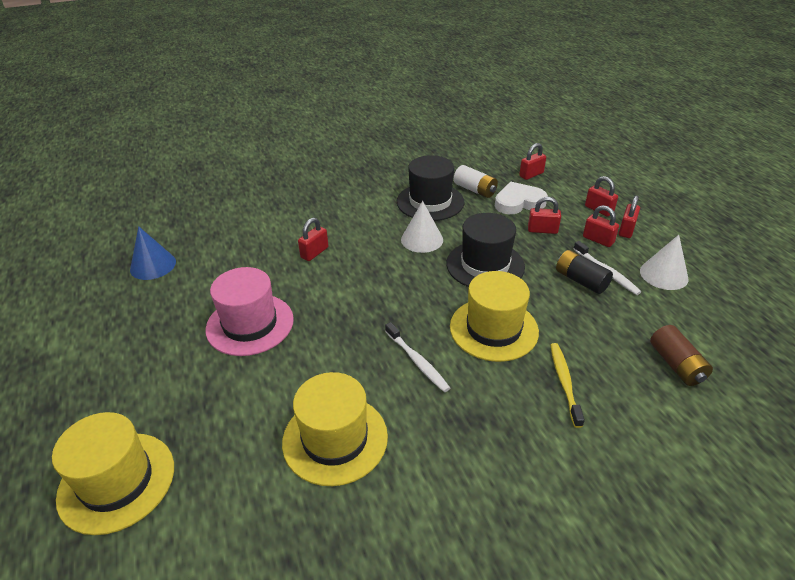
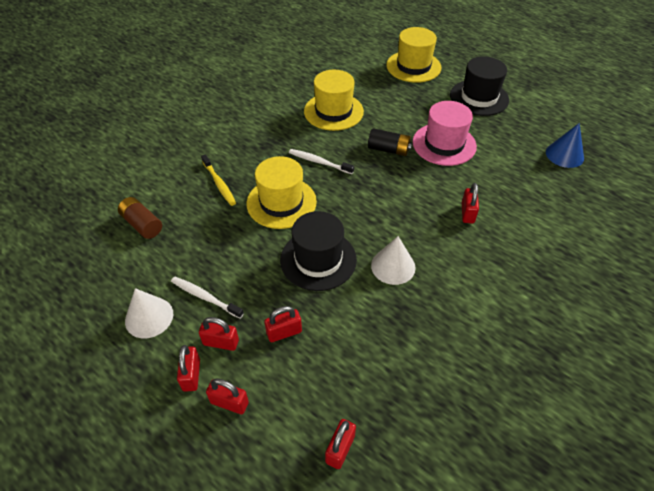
camera: 150 degrees right, 10 degrees up
(430, 202) = (426, 326): black hat -> black hat (479, 97)
(475, 190) = (392, 374): white battery -> none
(518, 202) = (329, 372): white heart -> none
(580, 280) = (227, 276): black battery -> black battery (388, 149)

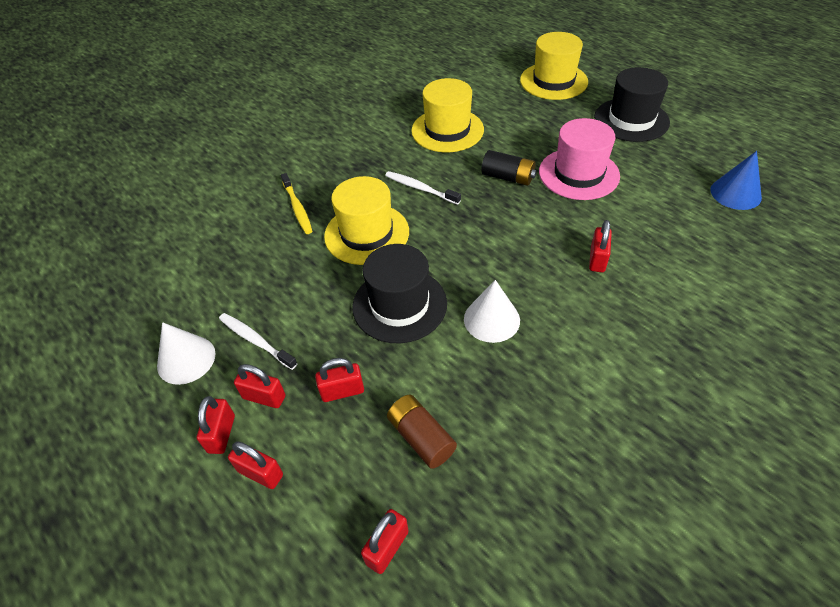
camera: 10 degrees right, 0 degrees up
(142, 224) = (200, 250): brown battery -> brown battery (421, 437)

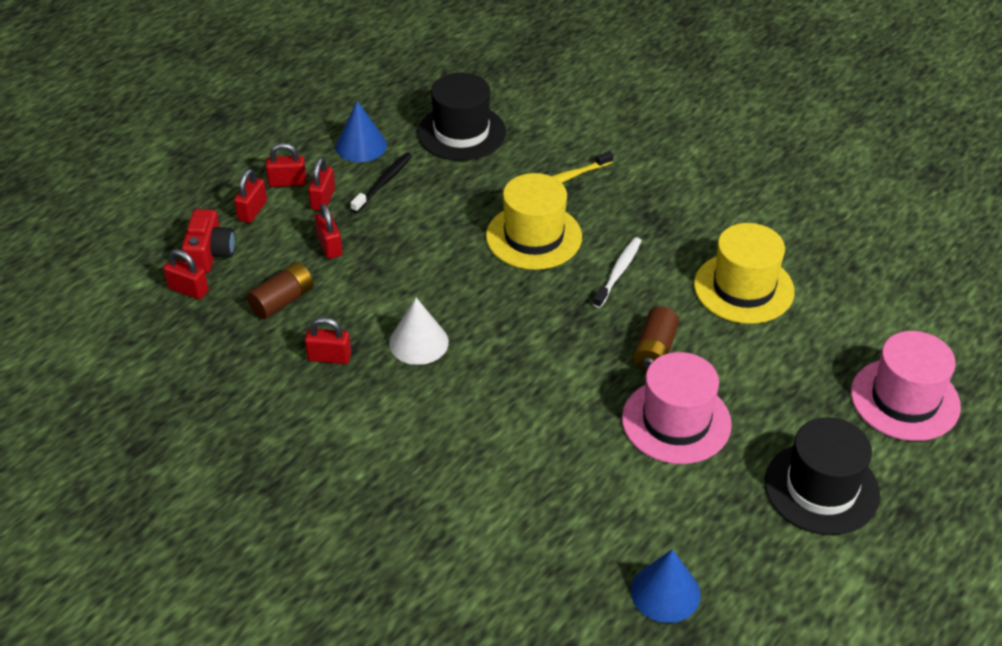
camera: 80 degrees right, 5 degrees down
(186, 359) = (361, 145): white cone -> blue cone
(256, 340) = (383, 182): white toothbrush -> black toothbrush
(326, 522) = (210, 254): none -> red camera
(399, 305) = (433, 272): black hat -> black hat (461, 132)
(508, 177) = (654, 350): black battery -> brown battery
(553, 81) = (905, 399): yellow hat -> pink hat
(597, 259) = (516, 432): red padlock -> red padlock (329, 357)

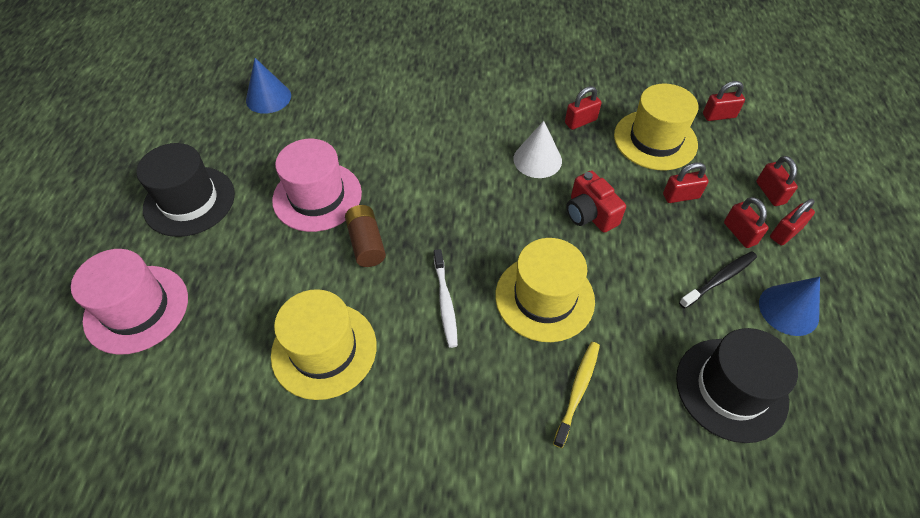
camera: 145 degrees right, 10 degrees up
(210, 254) = (744, 145): red camera -> red camera (590, 214)
(282, 301) = (655, 140): brown battery -> yellow hat
(329, 246) = (681, 196): red padlock -> red padlock turned 45 degrees counterclockwise
(383, 182) = (719, 279): black toothbrush -> black toothbrush turned 120 degrees counterclockwise

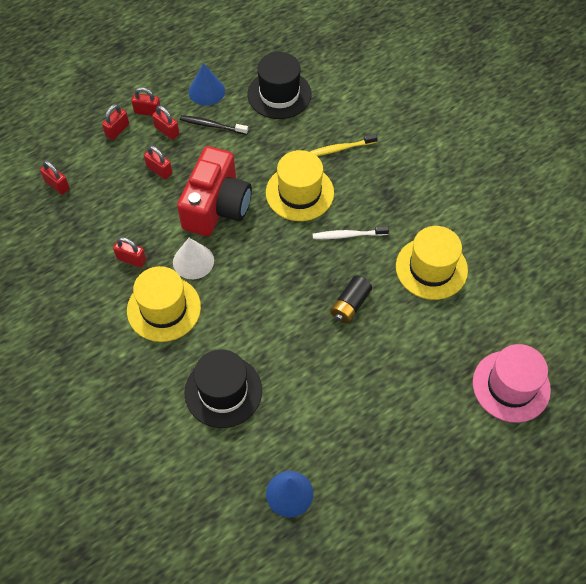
camera: 130 degrees left, 5 degrees up
(189, 201) = (424, 442): black hat -> black hat (223, 391)
(317, 196) = (344, 365): pink hat -> none
(366, 243) = (350, 305): brown battery -> black battery
(445, 302) = (348, 235): white toothbrush -> white toothbrush turned 135 degrees counterclockwise
(590, 214) = (216, 206): red camera -> red camera, size x1.83
(655, 140) = (115, 207): yellow hat -> yellow hat (164, 309)
(739, 233) = (167, 131): red padlock -> red padlock turned 75 degrees counterclockwise

